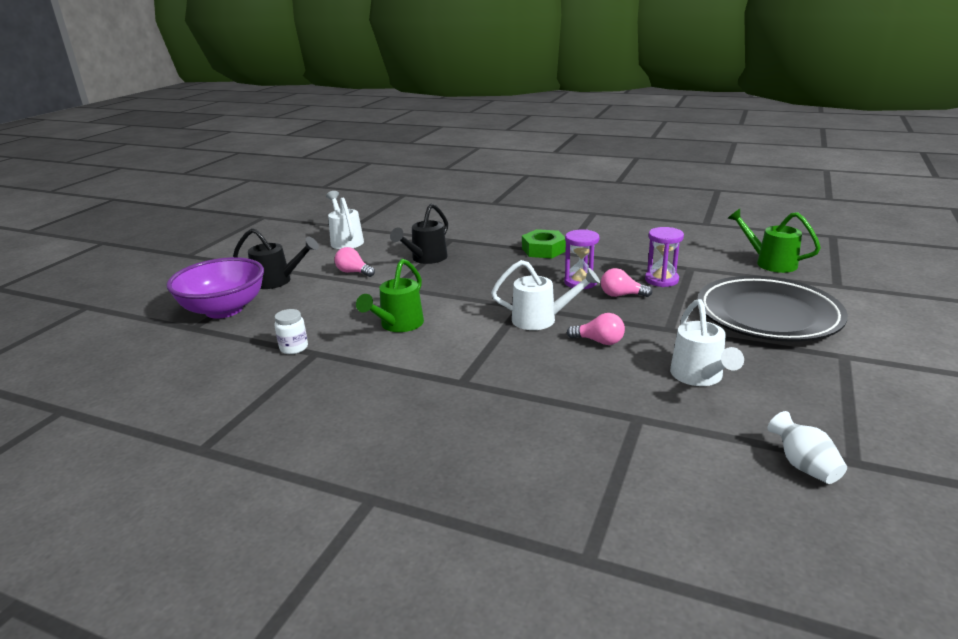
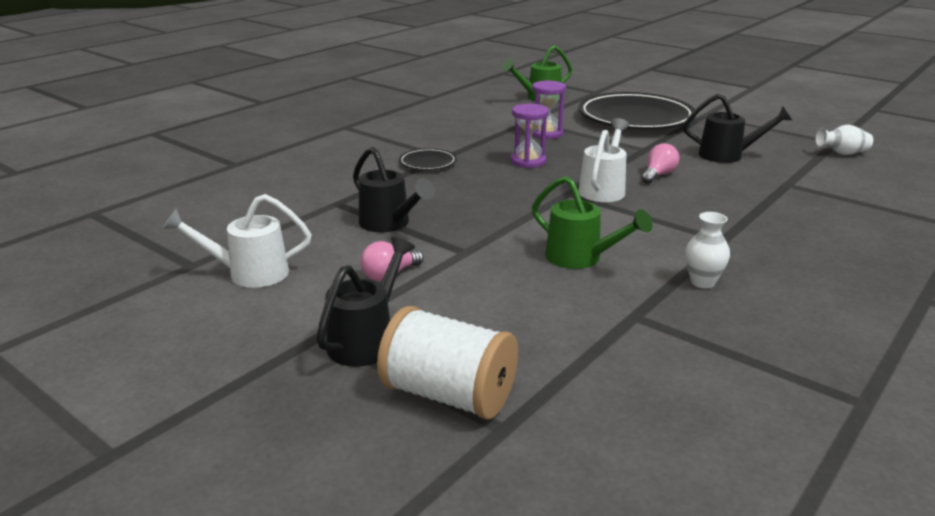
camera: 75 degrees left, 0 degrees up
(224, 310) = (448, 395): purple bowl -> white spool
(294, 348) = (615, 331): white jar -> none
(374, 376) = (702, 282): none -> white vase
(543, 250) = (427, 163): green nut -> black plate
(621, 295) = (569, 152): pink light bulb -> none
(699, 377) = (727, 155): white watering can -> black watering can

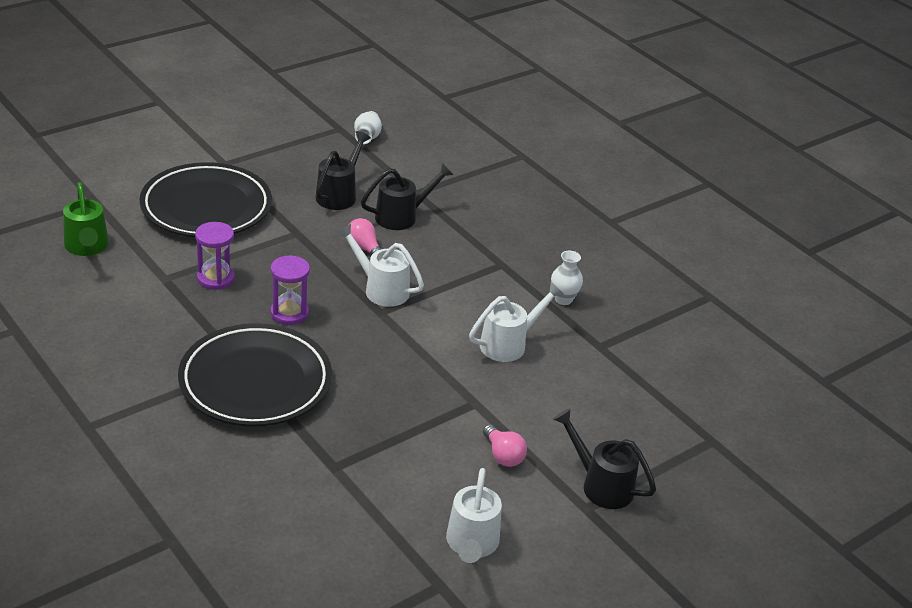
camera: 80 degrees left, 10 degrees up
(389, 224) = (401, 438): black watering can -> black watering can (402, 216)
(427, 163) = (255, 382): black plate -> black plate, size x2.32
(448, 395) = (675, 457): white spool -> none
(580, 258) = (509, 344): green watering can -> white watering can

